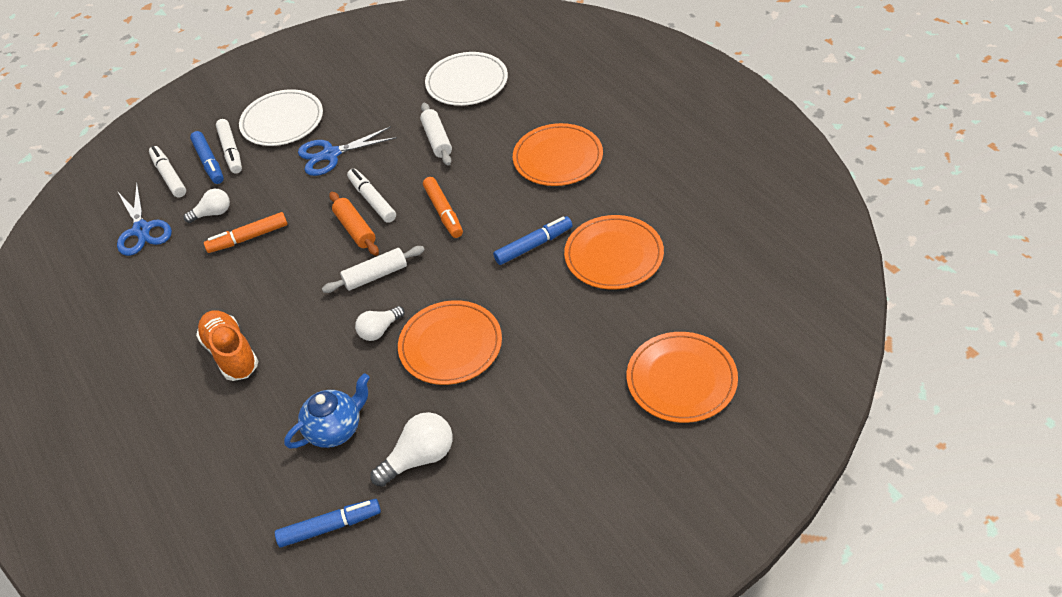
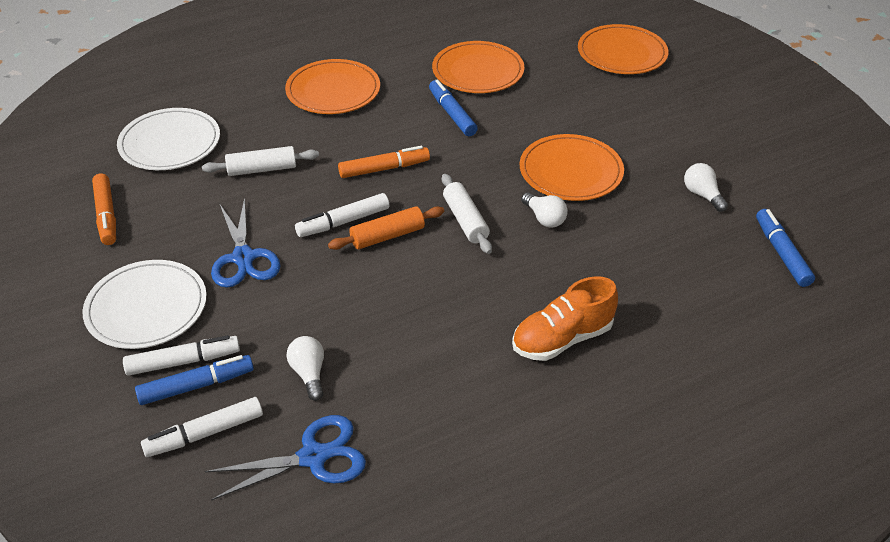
camera: 90 degrees left, 5 degrees down
(248, 238) = (370, 333): orange marker -> orange marker (106, 215)
(335, 429) = (670, 250): blue teapot -> none
(419, 458) = (702, 195): white light bulb -> white light bulb, size x0.66

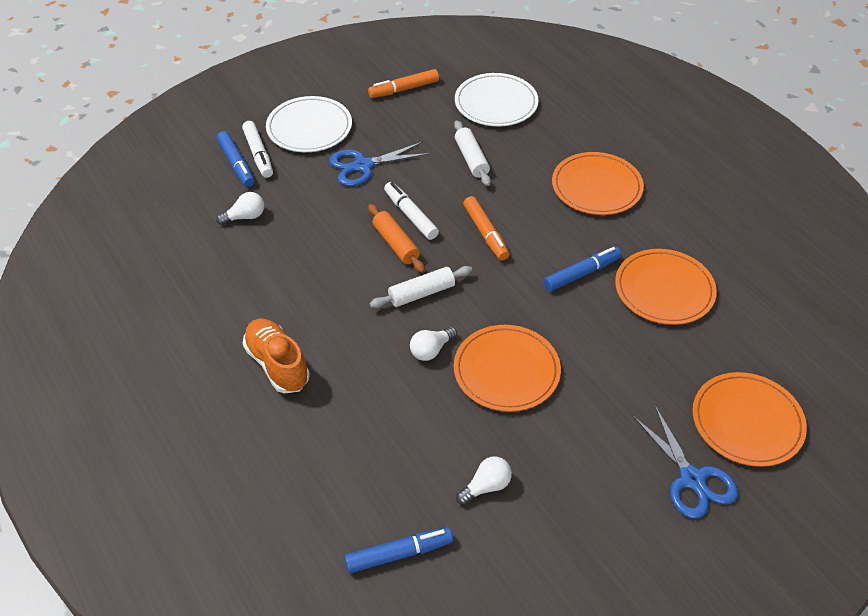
camera: 85 degrees right, 5 degrees up
(204, 433) = (196, 175): white marker -> none
(313, 457) = (171, 229): blue scissors -> blue scissors (692, 479)

